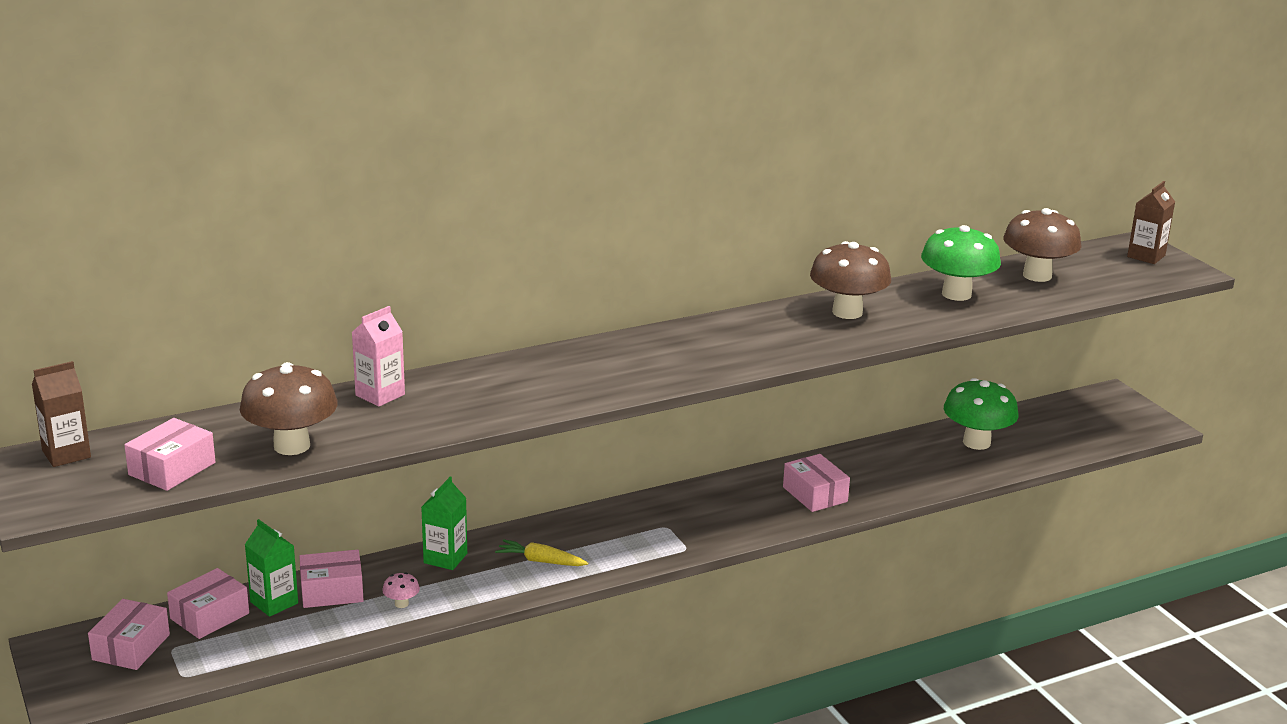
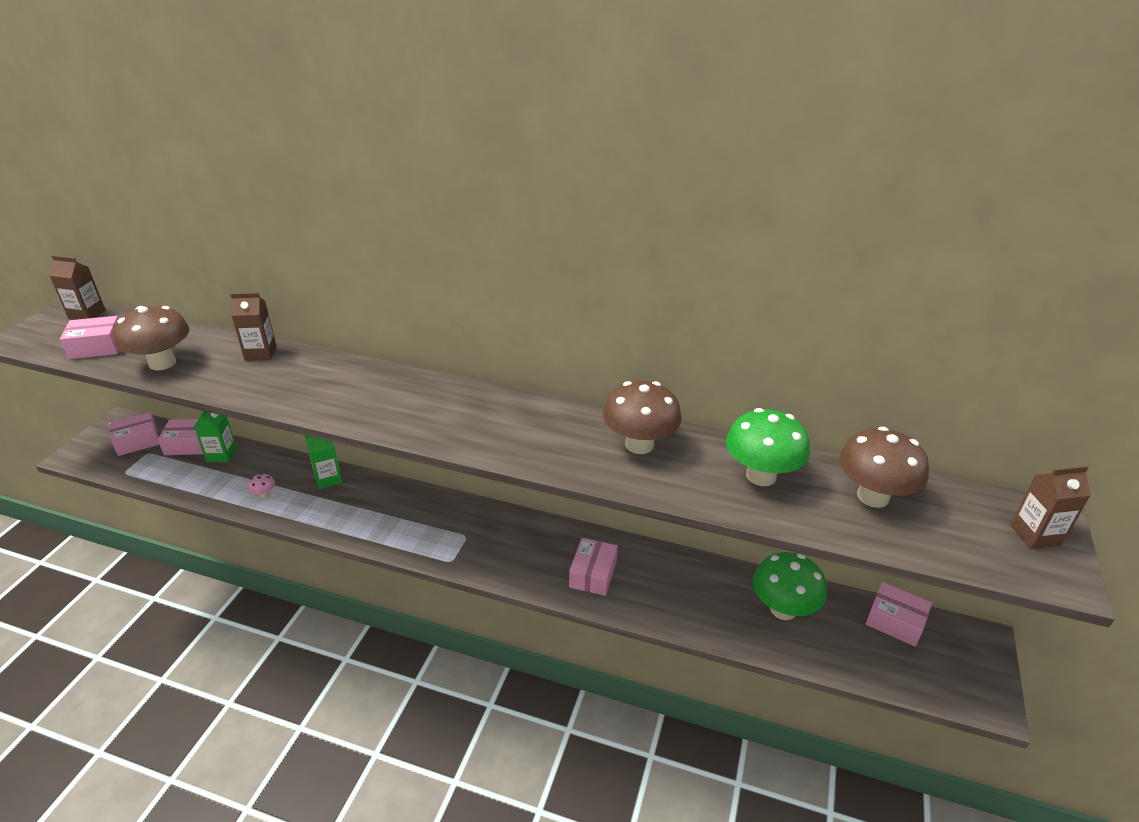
camera: 45 degrees right, 10 degrees up
(332, 591) = (252, 465): pink box -> pink box (895, 622)
(380, 395) = (260, 353): pink carton -> brown carton
(540, 561) = (365, 513): yellow carrot -> none

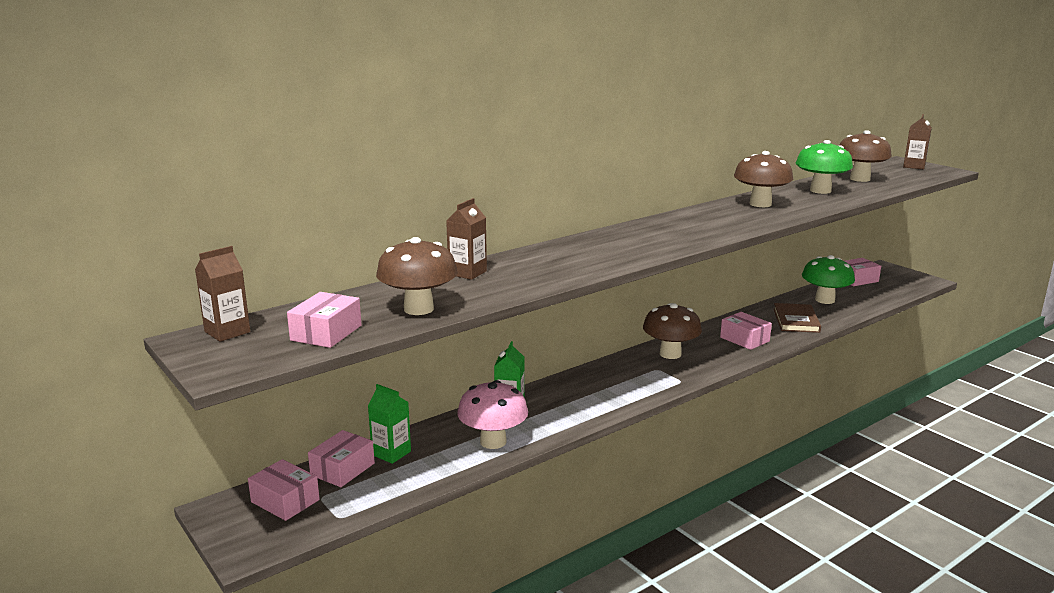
camera: 55 degrees left, 15 degrees down
(137, 441) = (285, 501): pink box -> pink box turned 60 degrees counterclockwise
(264, 494) = (493, 442): pink mushroom -> pink mushroom, size x2.38
(508, 532) = (670, 354): none -> brown mushroom
(688, 601) = (796, 320): none -> brown book

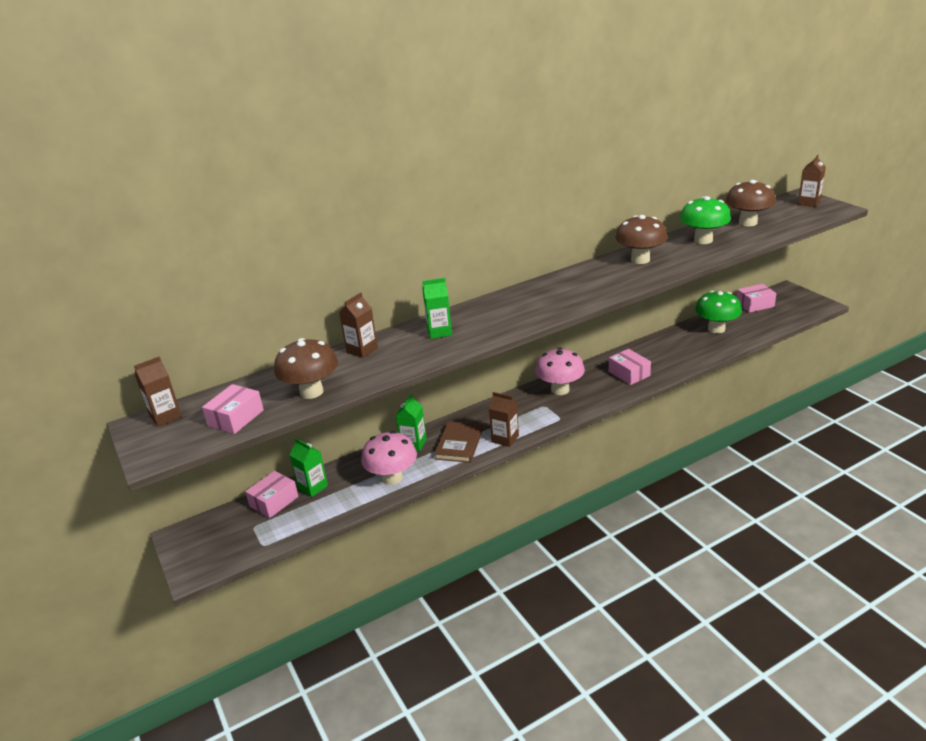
camera: 10 degrees right, 10 degrees up
(285, 501) = (227, 529): pink box -> none
(557, 258) = (439, 332): none -> green carton
(622, 401) = (505, 439): none -> brown carton
(670, 354) = (560, 389): brown mushroom -> pink mushroom
(796, 320) = (682, 352): brown book -> brown book (459, 444)

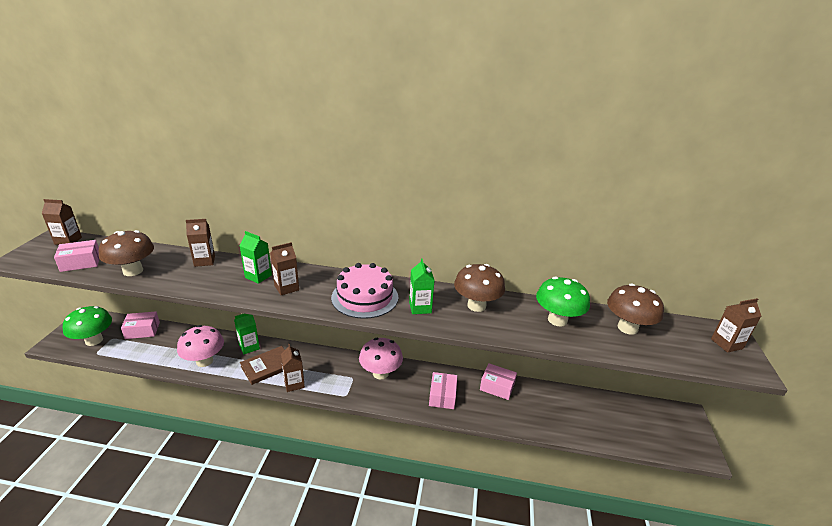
camera: 35 degrees right, 0 degrees up
(313, 487) = (168, 336): green carton -> green carton (420, 307)
(482, 325) = (286, 288): none -> brown carton
(555, 297) = (365, 297): none -> pink cake
(716, 329) = (566, 407): green mushroom -> green mushroom (94, 340)
(755, 304) = (634, 408): pink box -> pink box (497, 387)

